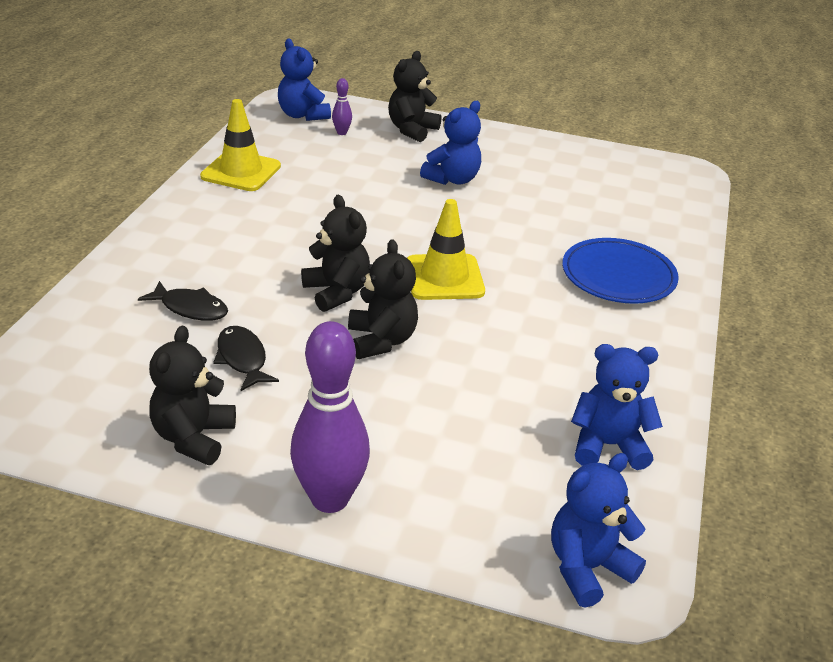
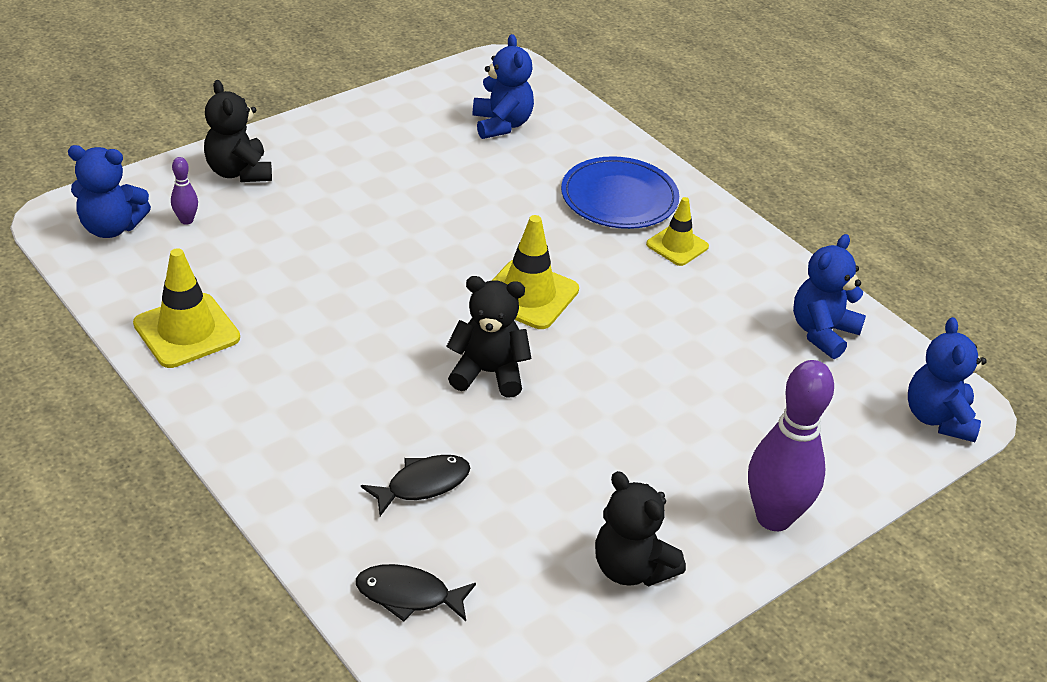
camera: 55 degrees left, 5 degrees up
(242, 359) = (540, 485): black fish -> black fish (408, 595)
(381, 340) = (589, 382): black teddy bear -> none
(452, 179) = (366, 199): blue teddy bear -> blue teddy bear (501, 125)
(604, 324) = (677, 245): none -> yellow traffic cone

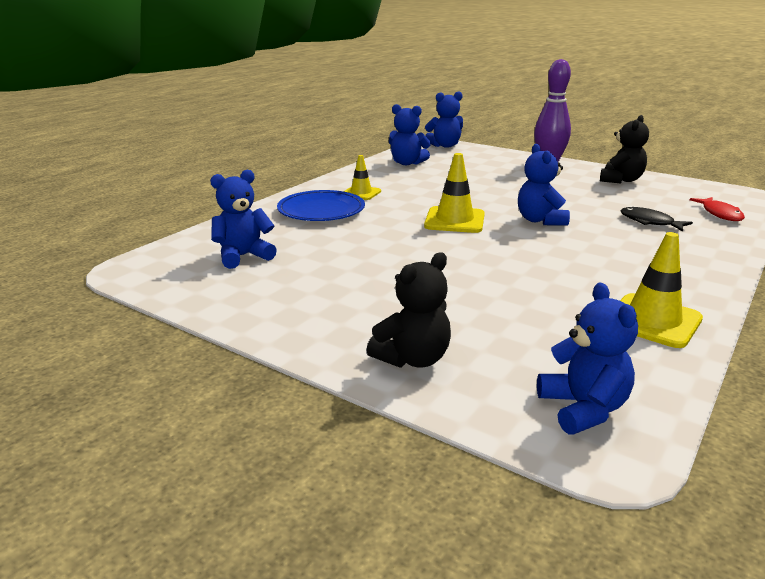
camera: 105 degrees left, 15 degrees down
(186, 220) = (520, 365): purple bowling pin -> none
(408, 595) = (720, 214): black fish -> red fish
(488, 373) = (540, 220): black teddy bear -> blue teddy bear

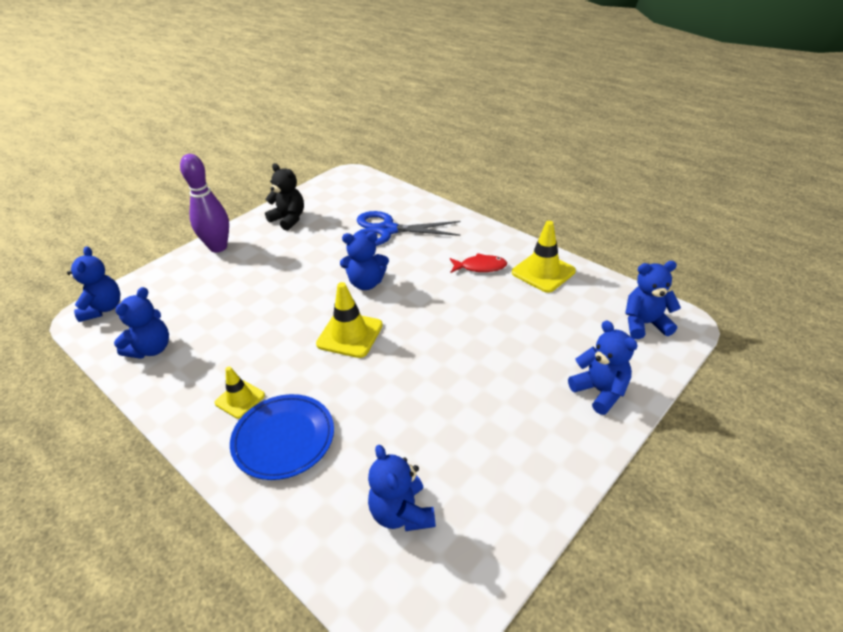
camera: 80 degrees left, 15 degrees up
(413, 359) = (600, 391): black teddy bear -> blue teddy bear
(649, 222) = (387, 230): black fish -> blue scissors
(720, 214) = (381, 197): red fish -> red fish (480, 267)

